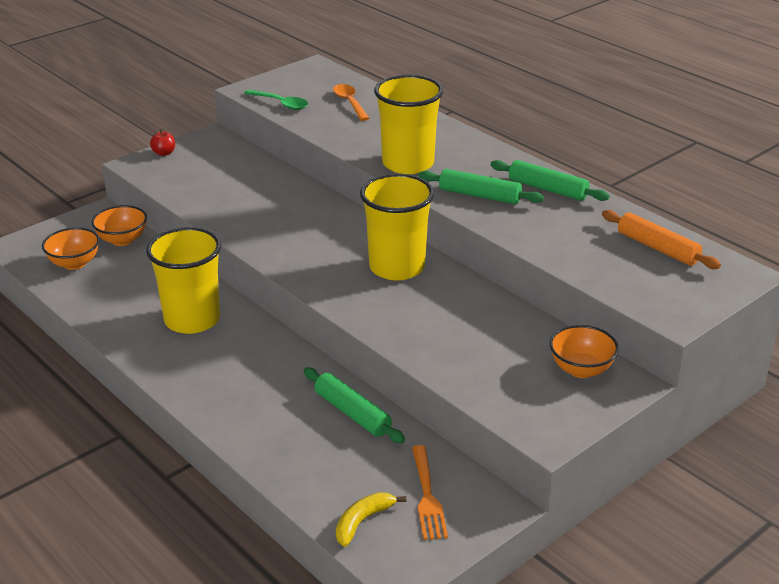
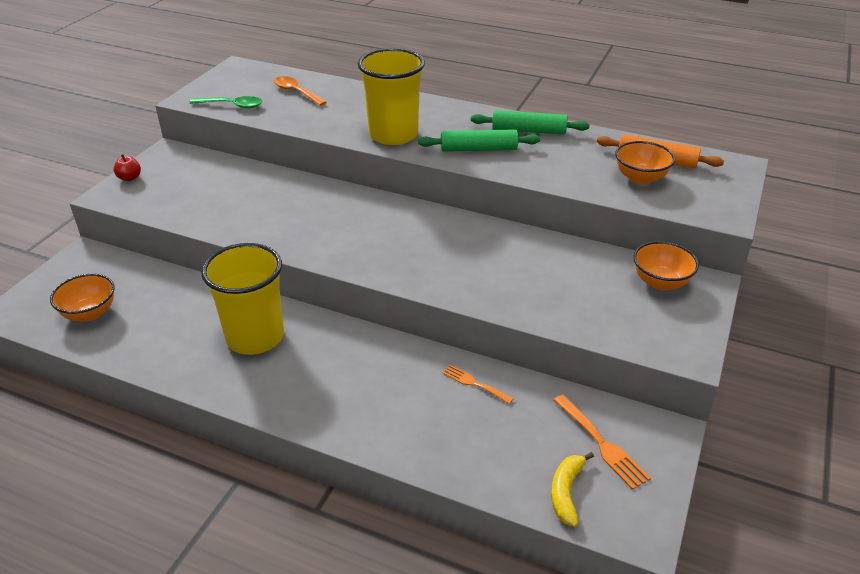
camera: 25 degrees left, 5 degrees up
(122, 240) = (126, 275): orange bowl -> orange bowl (640, 178)
(352, 413) = (475, 384): green rolling pin -> orange fork
(397, 267) = (434, 233): yellow cup -> none

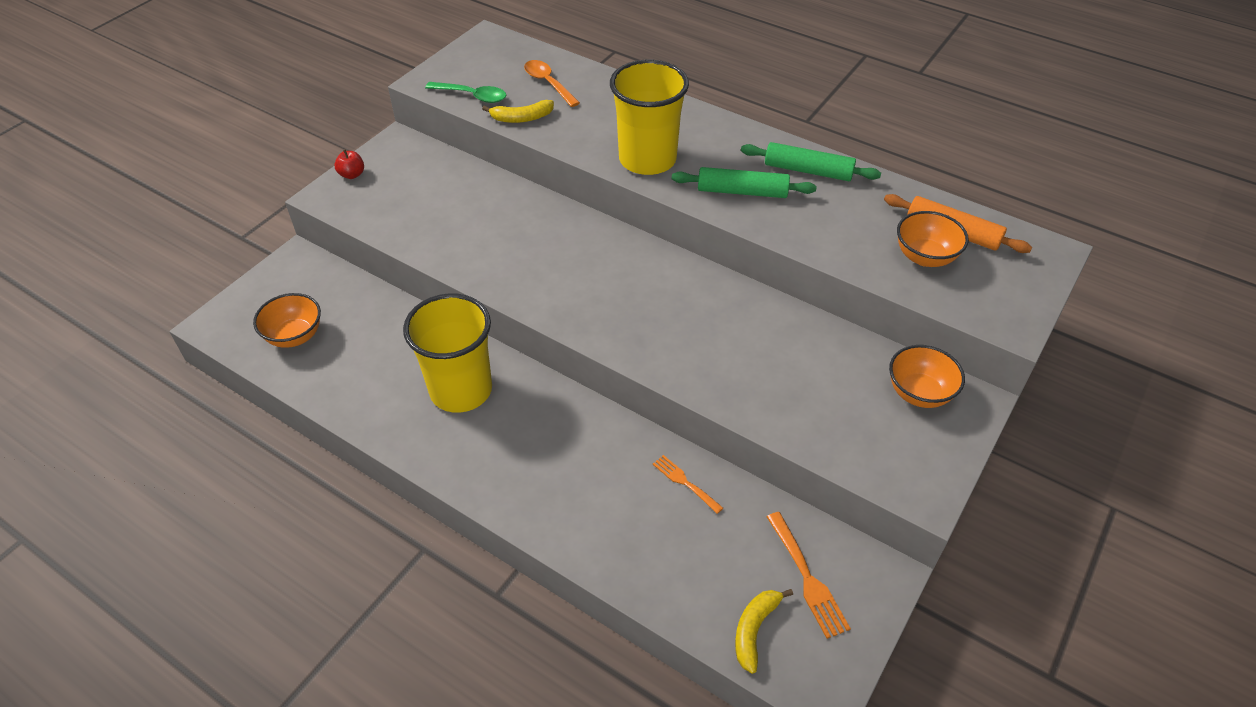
camera: 10 degrees right, 10 degrees up
(279, 116) = (522, 118): none -> yellow banana

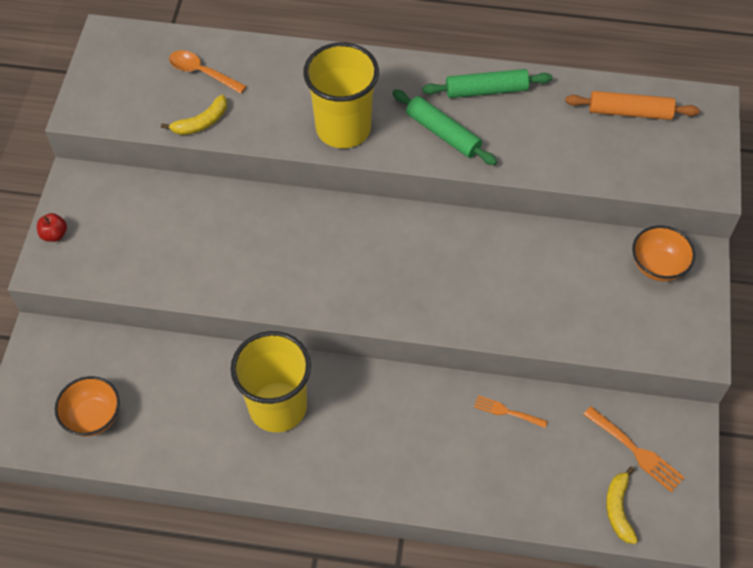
camera: 25 degrees left, 10 degrees up
(472, 96) = (138, 113): green spoon -> none
(742, 192) = (443, 133): green rolling pin -> green rolling pin turned 60 degrees clockwise
(925, 257) = (619, 146): orange bowl -> none

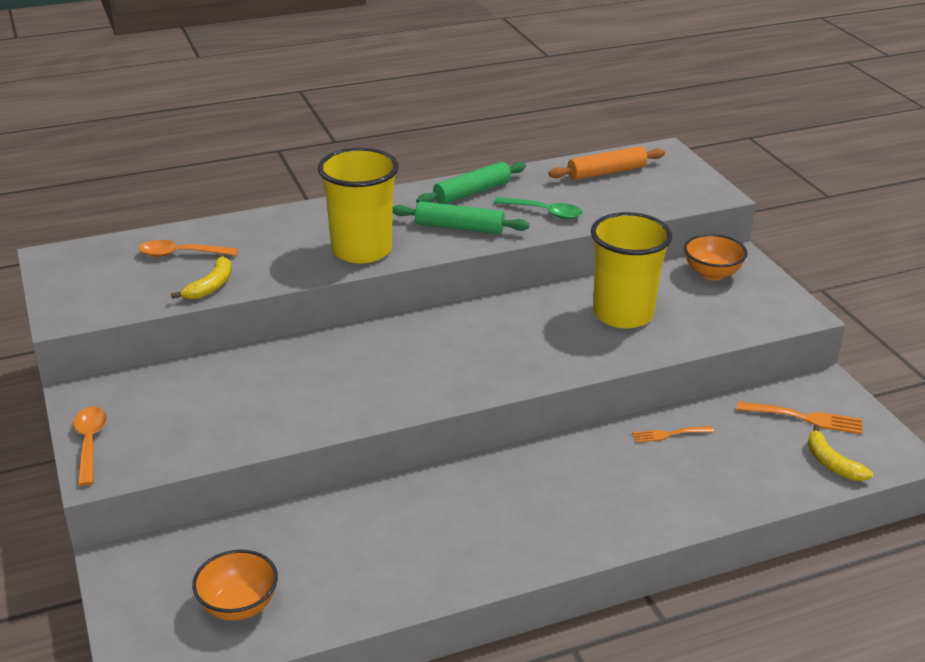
camera: 30 degrees left, 25 degrees down
(54, 234) = (89, 443): red apple -> orange spoon
(278, 406) = (443, 516): yellow cup -> yellow cup (623, 314)
(531, 144) = (544, 212): none -> green spoon

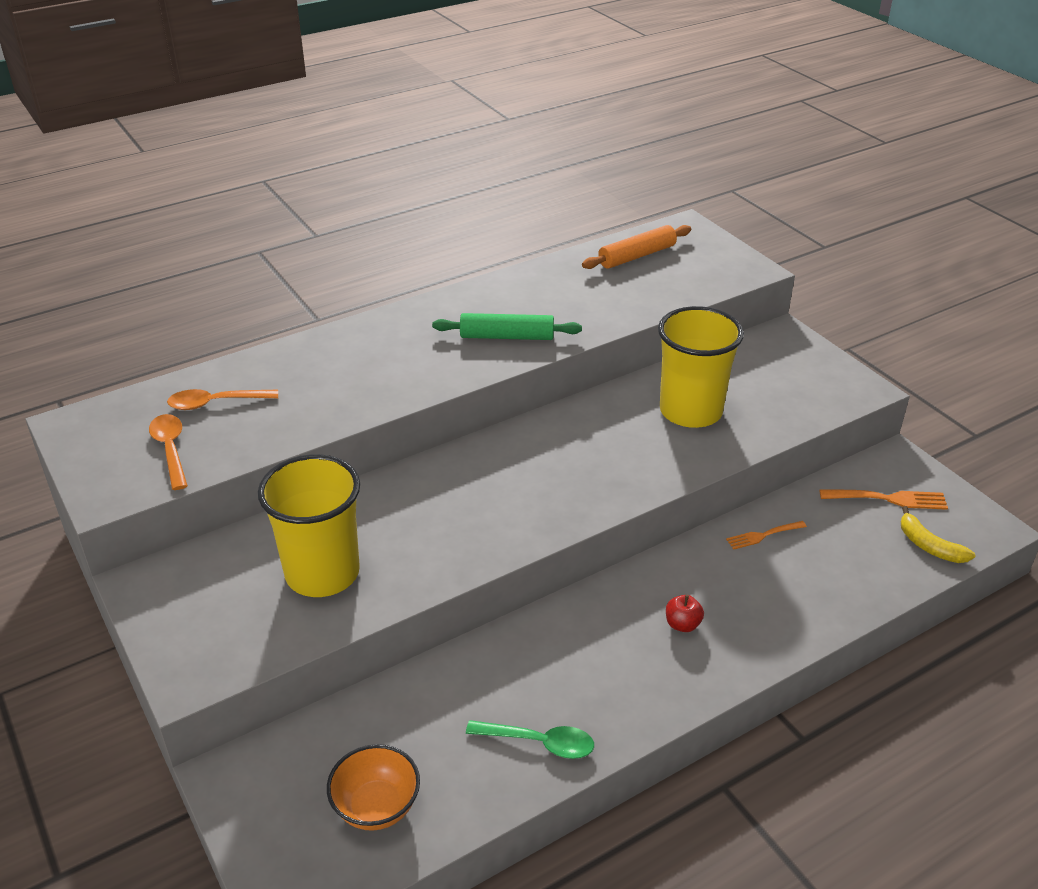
camera: 10 degrees left, 5 degrees up
(89, 443) = (167, 643): orange spoon -> orange spoon (170, 449)
(211, 286) = (261, 439): yellow banana -> none
(361, 250) = (412, 375): yellow cup -> yellow cup (322, 573)
(472, 192) = (507, 294): green rolling pin -> none
(544, 212) = (589, 309): green spoon -> green spoon (539, 743)
(565, 499) = (682, 624): none -> red apple
(712, 273) = (764, 354): orange bowl -> none

